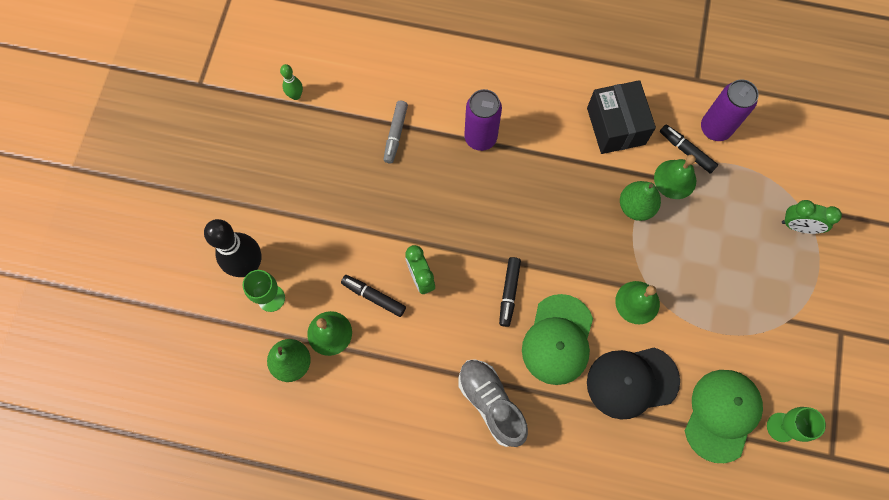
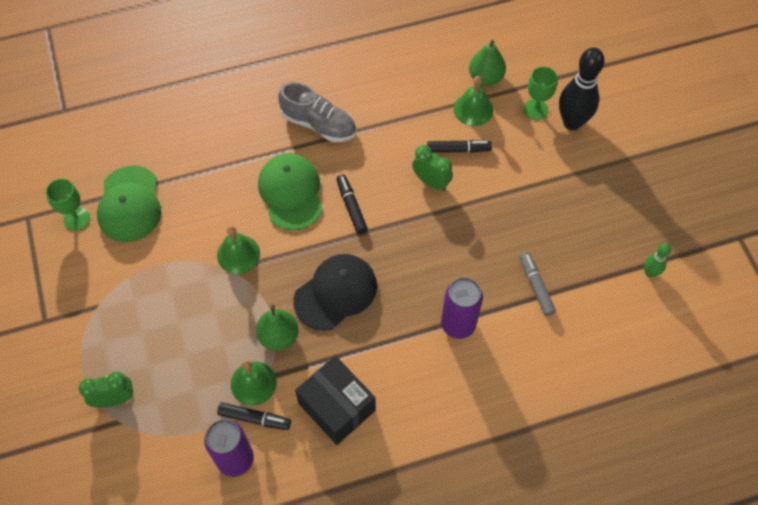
camera: 150 degrees right, 10 degrees down
(632, 382) = (214, 192): black cap -> black cap (335, 293)

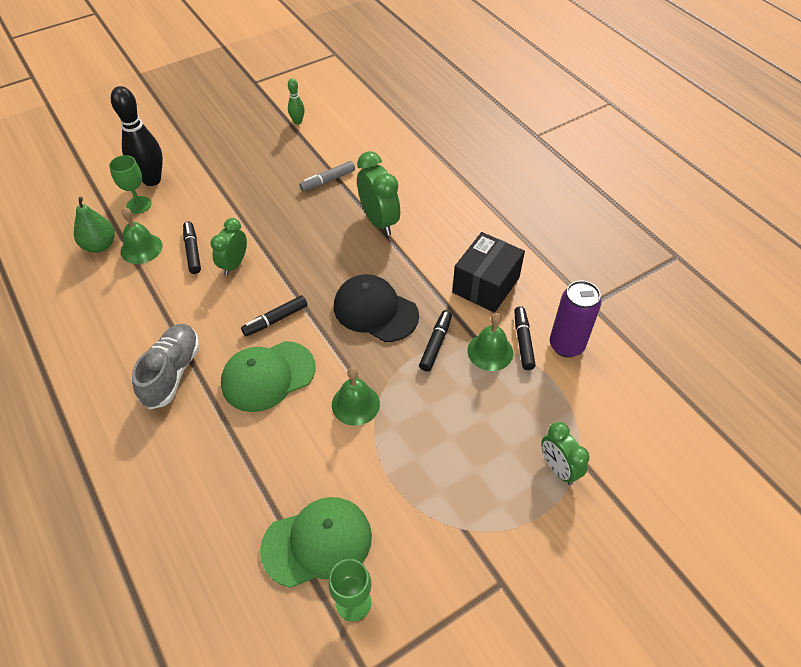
camera: 105 degrees left, 10 degrees down
(279, 336) = (436, 344): green pear -> black marker
(458, 324) = (379, 221): purple can -> green clock

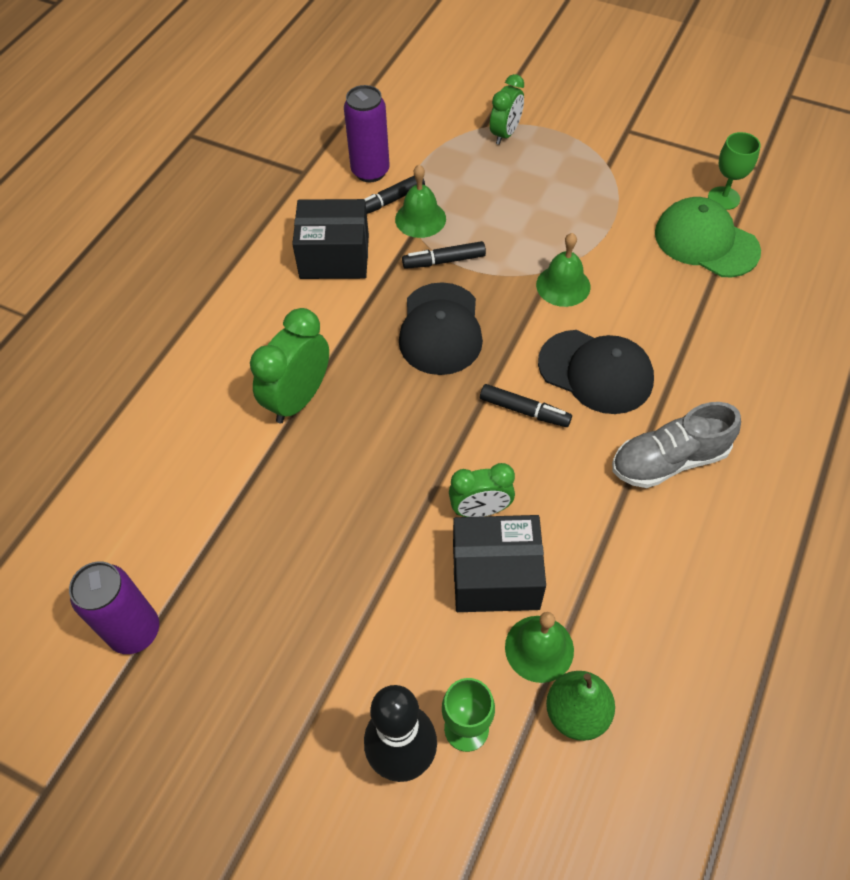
camera: 120 degrees left, 5 degrees up
(193, 251) = (495, 576): black marker -> black box
(268, 376) = (596, 372): green cap -> black cap
(297, 122) = (135, 631): green bowling pin -> purple can
(328, 180) = (255, 501): grey marker -> none

